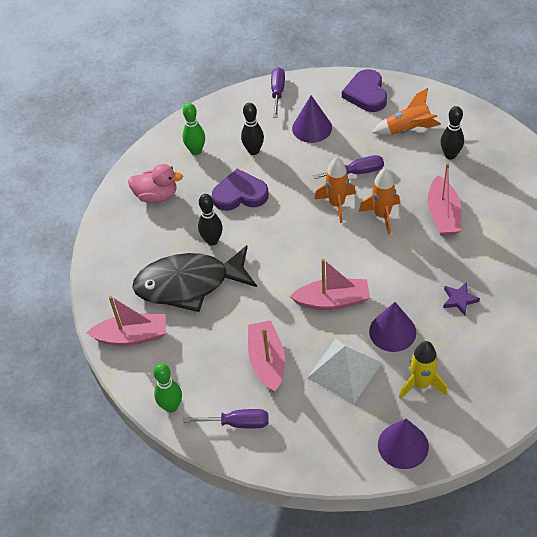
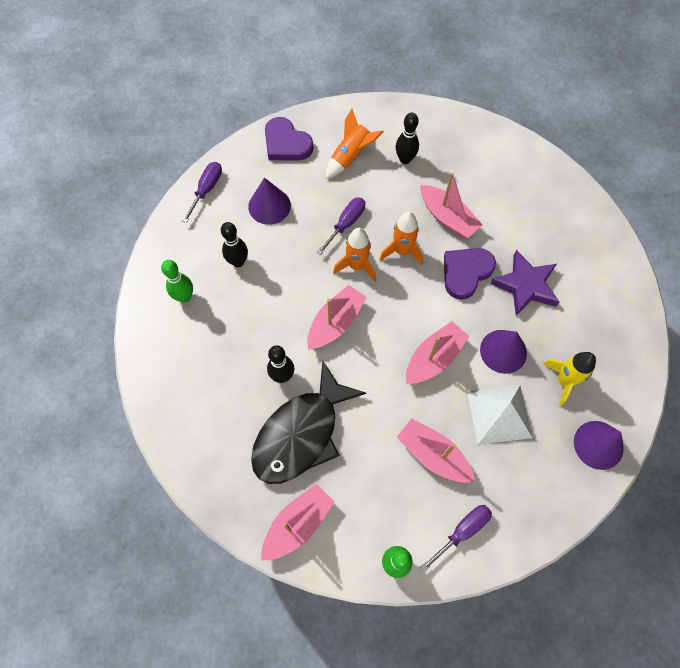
camera: 45 degrees left, 15 degrees up
(156, 196) = (189, 368): pink duck -> none
(240, 194) = (265, 313): purple heart -> purple heart (465, 273)
(277, 92) = (207, 189): purple screwdriver -> purple screwdriver turned 60 degrees clockwise
(283, 231) = (335, 323): none -> pink boat
(459, 300) = (525, 286): purple star -> purple star, size x1.89

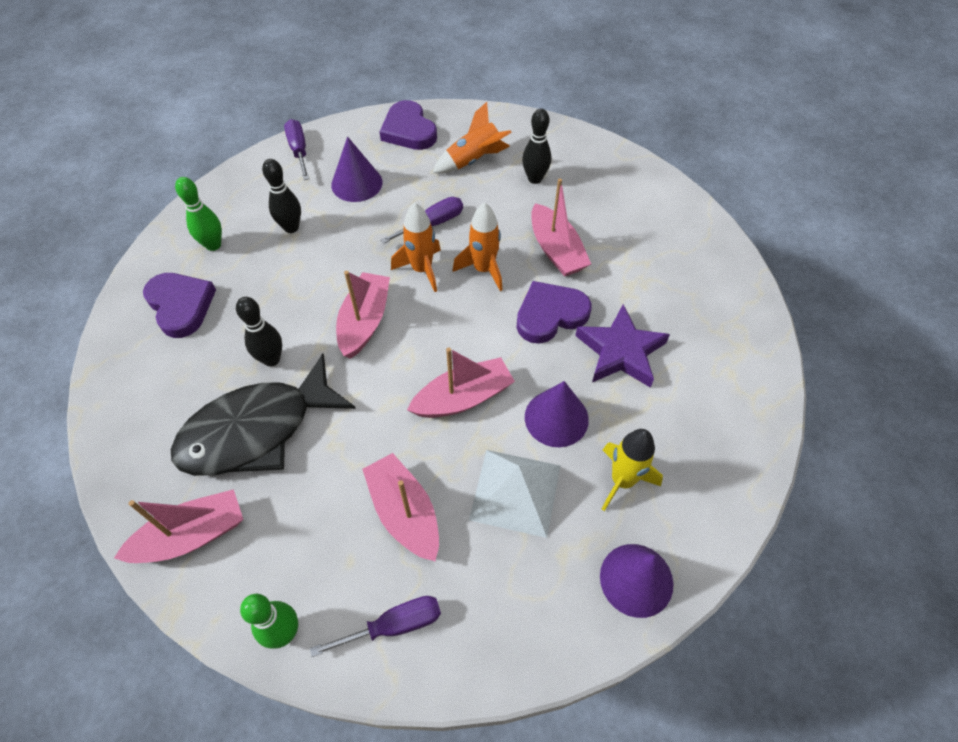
camera: 20 degrees right, 10 degrees down
(189, 356) = (181, 306): none -> purple heart
(207, 189) = (299, 151): purple screwdriver -> purple screwdriver turned 60 degrees counterclockwise
(335, 323) = (365, 321): pink boat -> pink boat turned 45 degrees counterclockwise

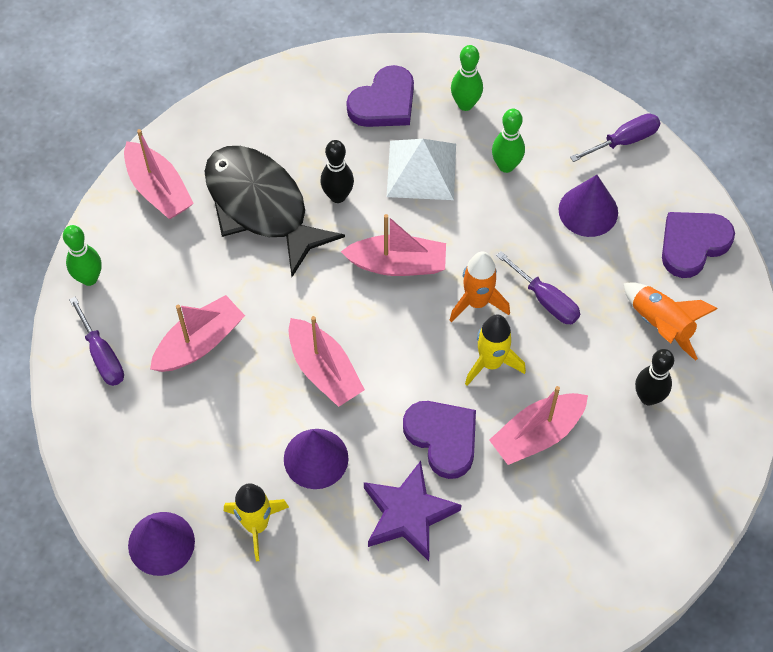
camera: 80 degrees right, 5 degrees up
(291, 227) = (506, 166): black bowling pin -> green bowling pin
(483, 269) = (491, 363): orange rocket -> yellow rocket
(515, 492) = (231, 431): white pyramid -> white pyramid (421, 170)

